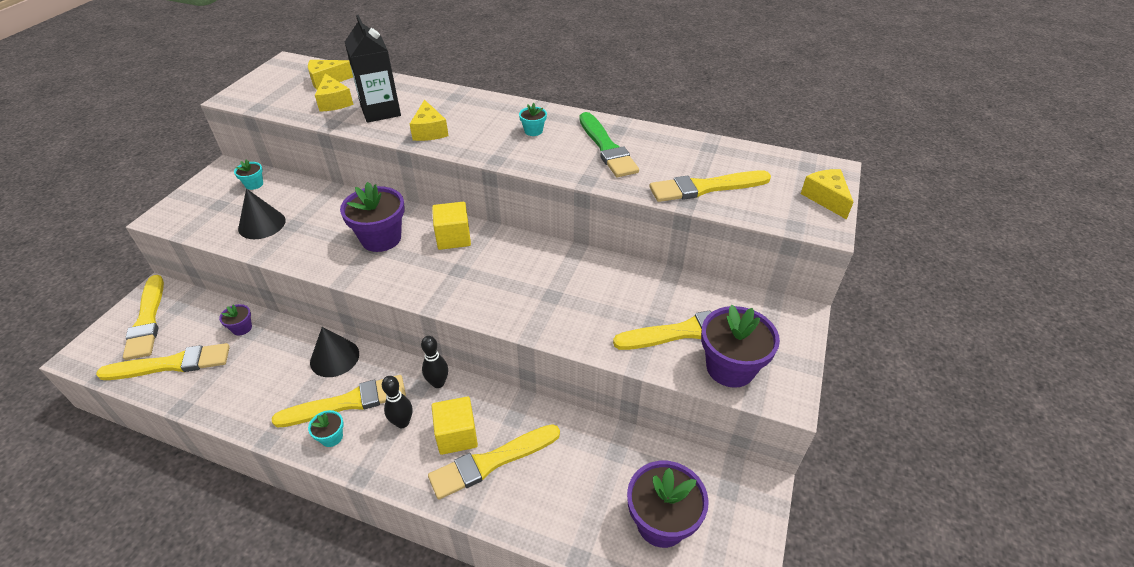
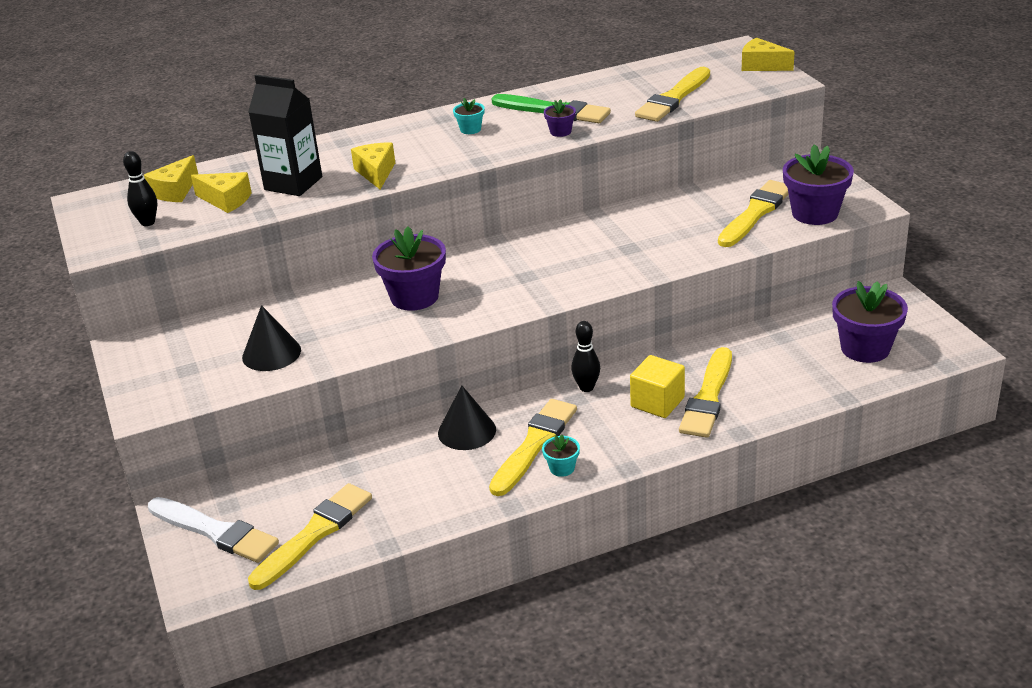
camera: 40 degrees left, 10 degrees down
(147, 320) = (215, 531): yellow brush -> white brush
(242, 328) = (334, 472): purple flower pot -> purple flower pot (560, 132)
(254, 184) = (190, 337): turquoise flower pot -> none
(402, 422) = (602, 424): black bowling pin -> black bowling pin (148, 222)
(429, 131) = (376, 173): yellow cheese -> yellow cheese turned 135 degrees counterclockwise
(453, 238) = (479, 261): yellow cube -> none

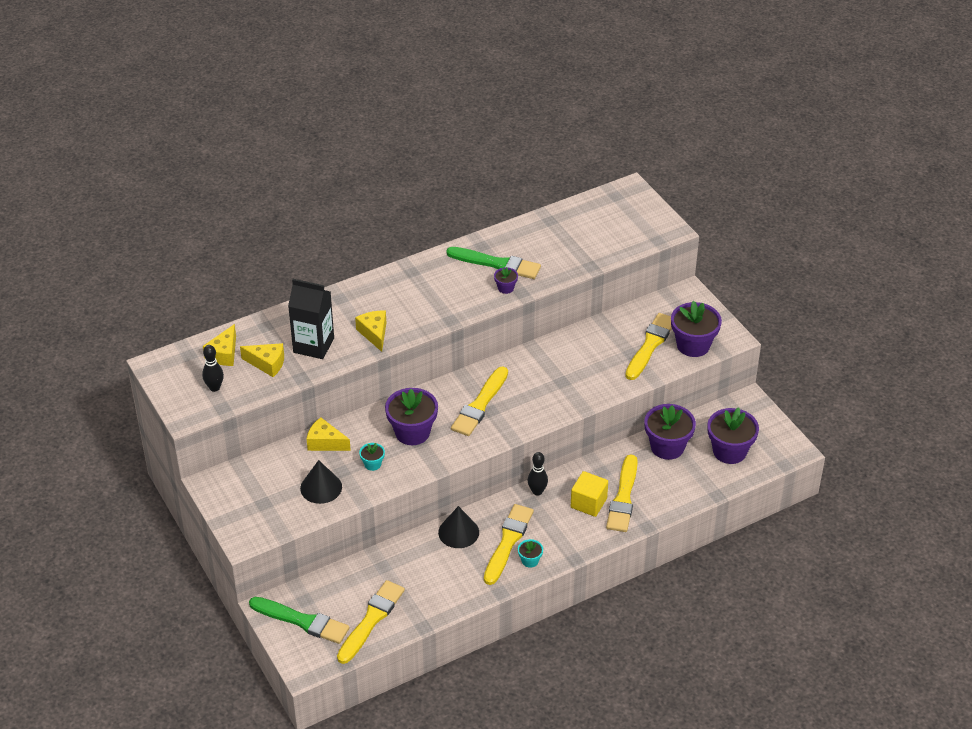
camera: 10 degrees left, 10 degrees up
(215, 531) = (302, 621): white brush -> green brush
(470, 129) = (436, 285): turquoise flower pot -> turquoise flower pot (372, 464)
(673, 98) = (586, 250): yellow brush -> yellow brush (480, 405)
(762, 65) = (650, 211): yellow cheese -> yellow cheese (325, 442)
(776, 342) = (667, 447): none -> purple flower pot

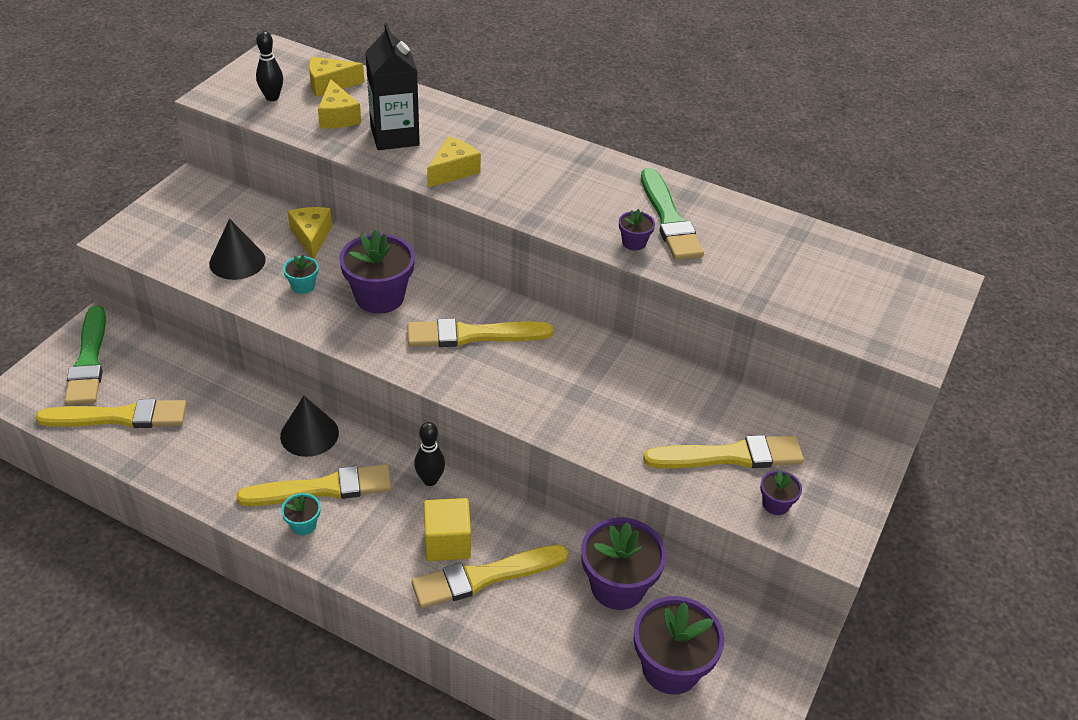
camera: 55 degrees right, 0 degrees up
(693, 345) = (775, 504): purple flower pot -> purple flower pot, size x0.48

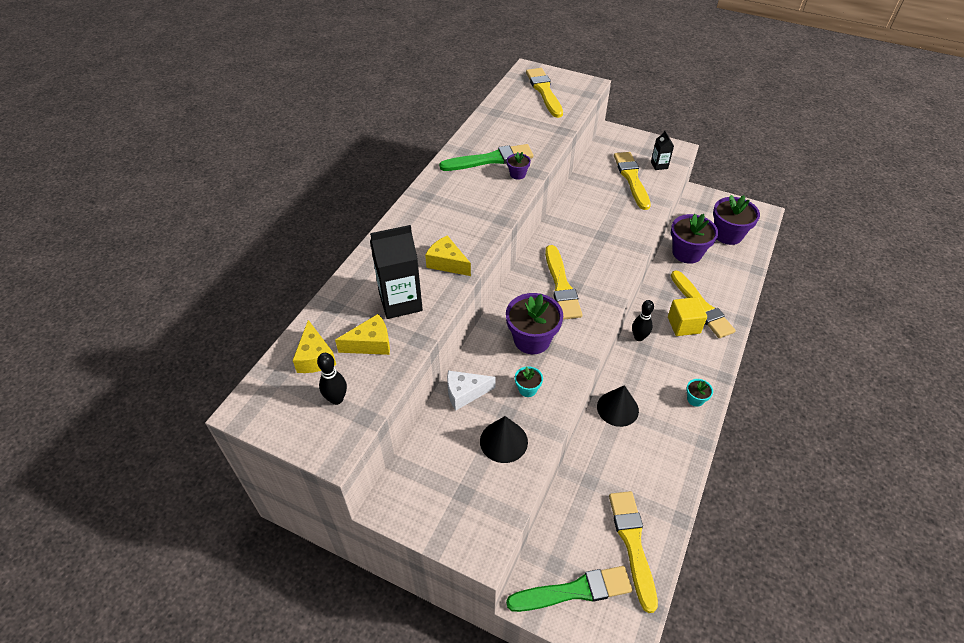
camera: 90 degrees left, 5 degrees up
(311, 237) = (465, 393): yellow cheese -> white cheese
(322, 488) = (663, 393): yellow brush -> yellow brush (544, 91)
(775, 504) = (659, 165): purple flower pot -> black carton

